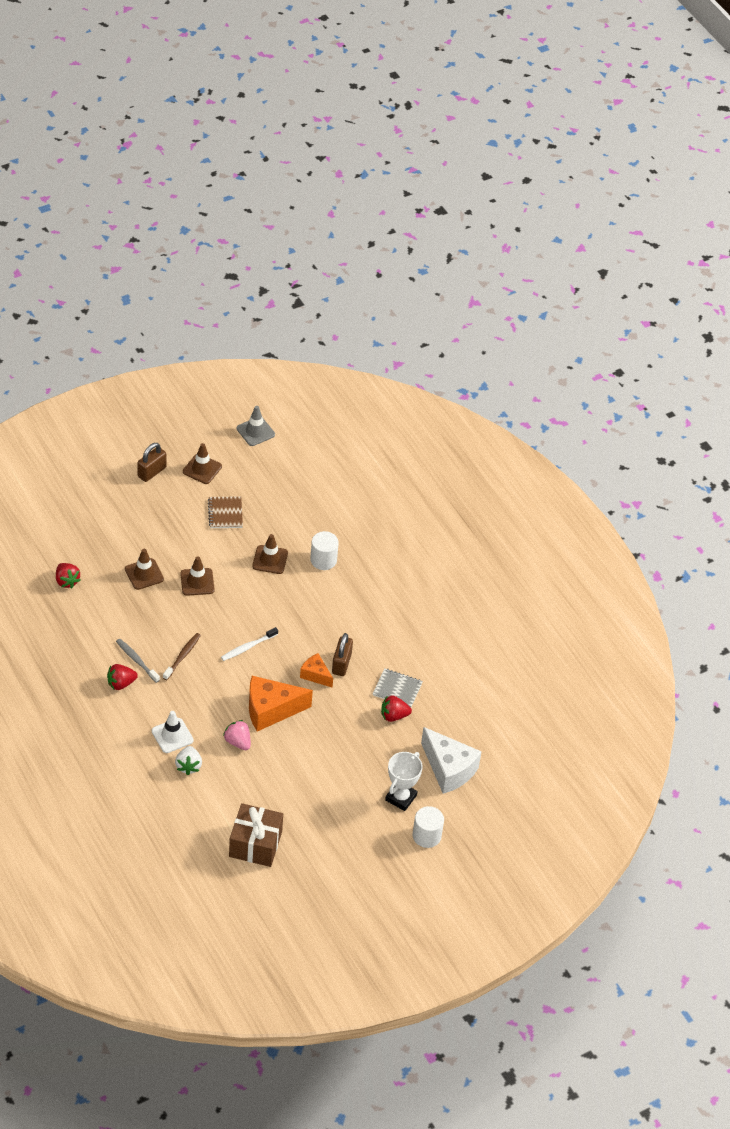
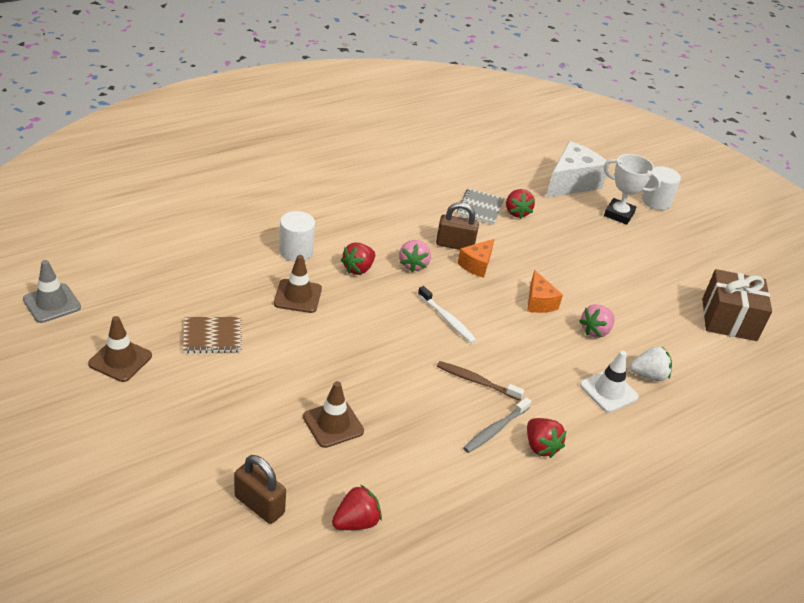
camera: 95 degrees left, 10 degrees down
(152, 472) = (118, 418): brown padlock -> brown padlock (259, 505)
(197, 582) = (343, 366): brown traffic cone -> none
(271, 710) = (539, 302): orange cheese -> orange cheese, size x0.55
(304, 597) = (358, 269): none -> red strawberry
(312, 633) = (413, 265): none -> pink strawberry

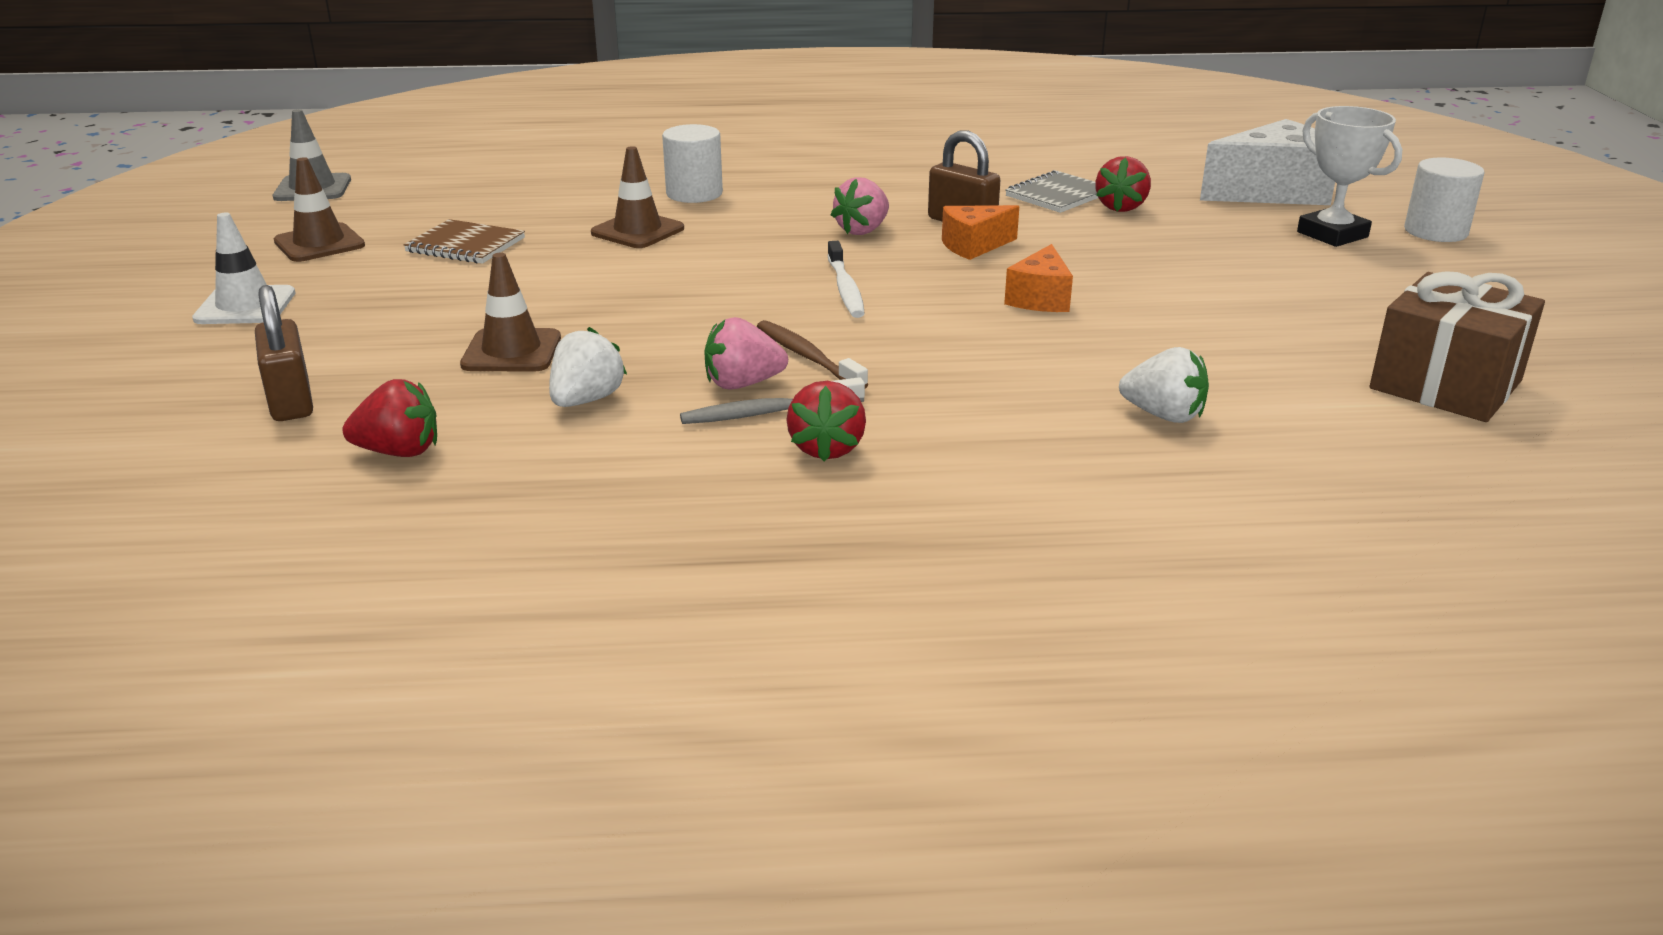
camera: 35 degrees right, 10 degrees down
(358, 269) = (766, 221): red strawberry -> none
(406, 450) = (586, 400): none -> white strawberry
(595, 331) = (1114, 346): pink strawberry -> pink strawberry (742, 384)
(608, 391) = (1051, 416): white traffic cone -> white traffic cone (245, 306)

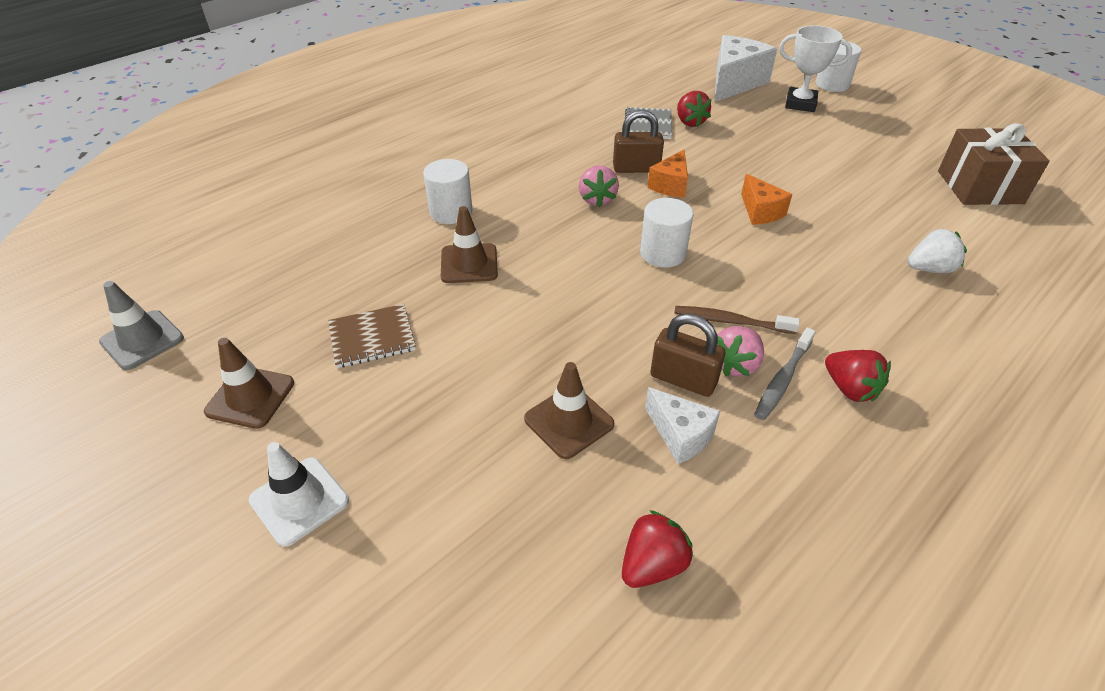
camera: 40 degrees left, 15 degrees up
(291, 401) = (502, 573): brown padlock -> brown padlock (683, 379)
(586, 400) = (680, 435): white strawberry -> white cheese
(845, 289) = (662, 253): white toothbrush -> white cylinder

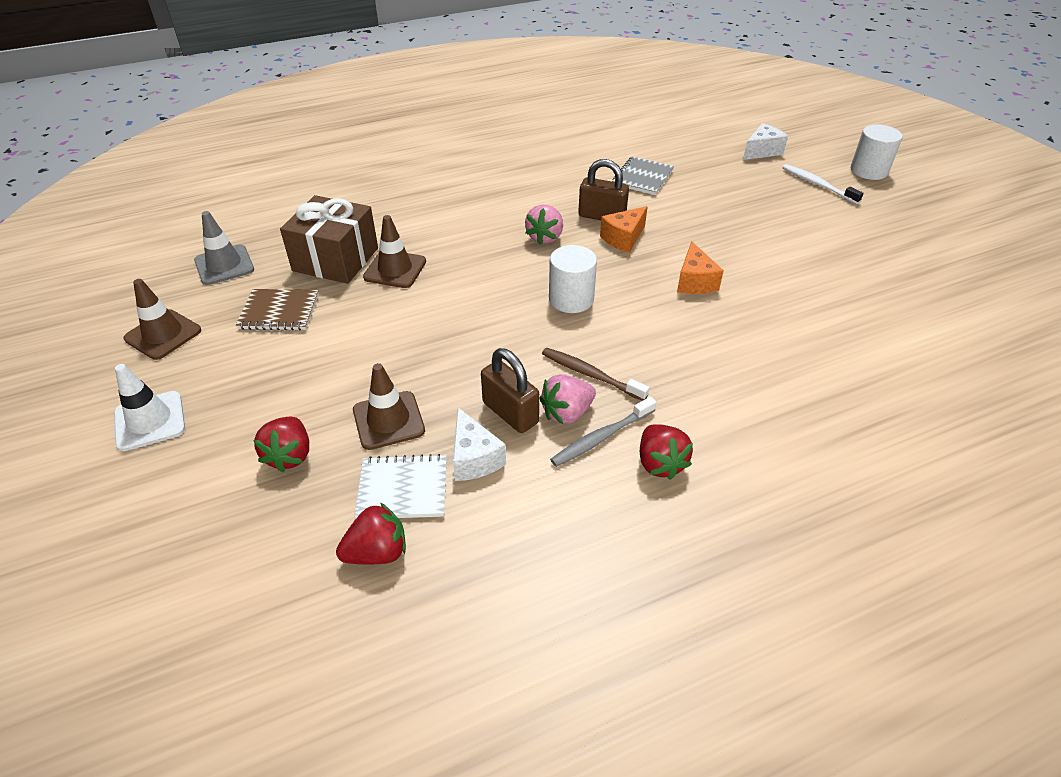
camera: 20 degrees right, 0 degrees up
(142, 340) = (116, 272): grey traffic cone -> grey traffic cone (224, 265)
(451, 212) = (409, 221): white cylinder -> none
(632, 489) = (403, 489): none -> white notebook
(690, 122) = (686, 182): red strawberry -> red strawberry (289, 455)
(734, 83) = (762, 151): white cheese -> white cheese, size x0.55
(800, 104) = (817, 184): white trophy -> white toothbrush
(929, 269) = (831, 375): white strawberry -> none
(979, 187) = (955, 308): brown gift -> brown gift (335, 259)

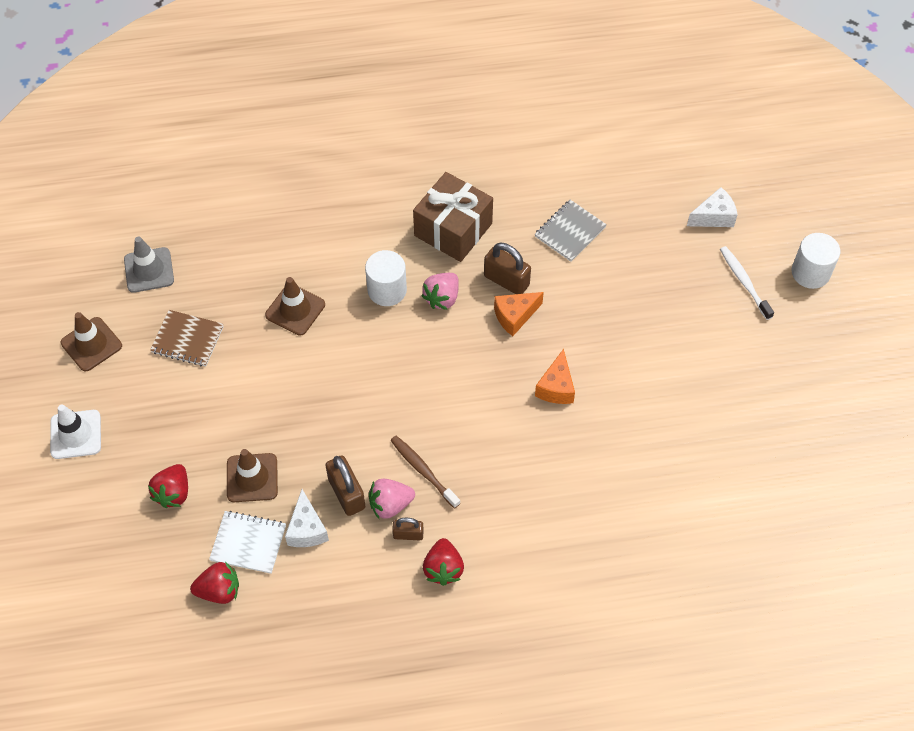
camera: 15 degrees right, 15 degrees up
(335, 259) = (246, 285): brown gift -> brown gift (453, 229)
(571, 299) = (438, 383): white cylinder -> white cylinder (387, 290)
(601, 438) = (408, 534): grey toothbrush -> brown padlock

